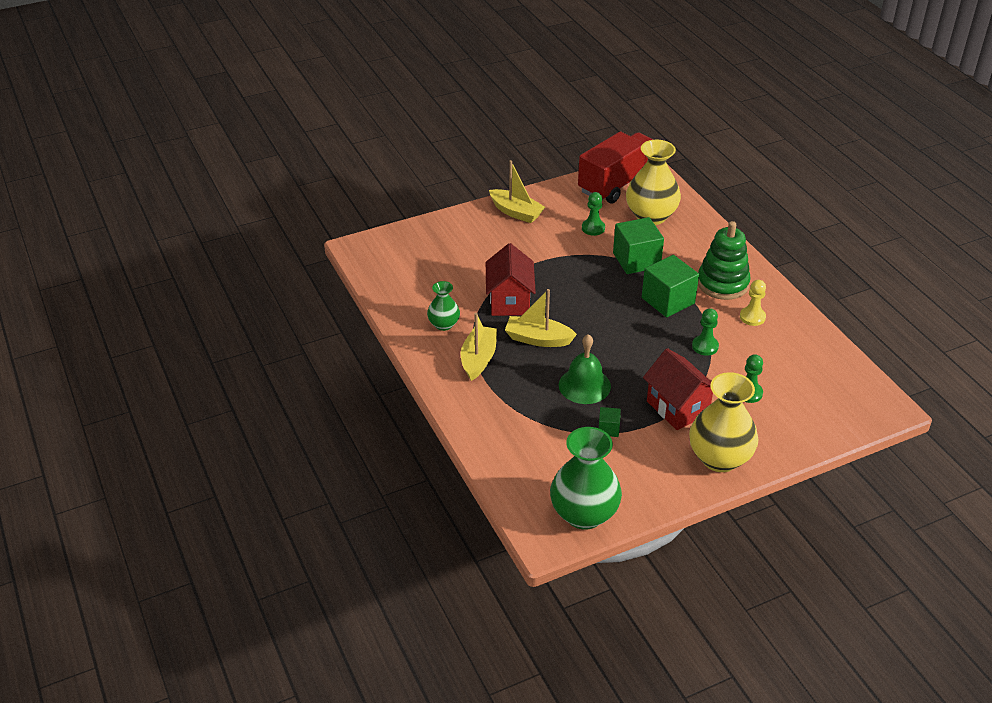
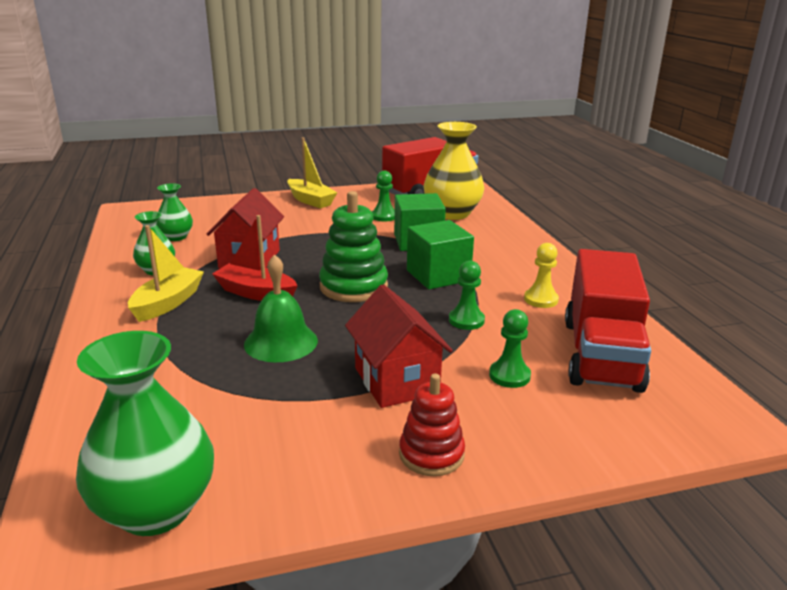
camera: 10 degrees right, 15 degrees down
(429, 281) = (176, 237): none -> green vase
(538, 339) = (256, 293): yellow boat -> red boat
(608, 429) = (280, 394): green cube -> none
(719, 458) = (431, 454): yellow vase -> red stacking toy
(722, 283) = (513, 268): green stacking toy -> green stacking toy (353, 287)
(804, 365) = (601, 354): none -> red truck

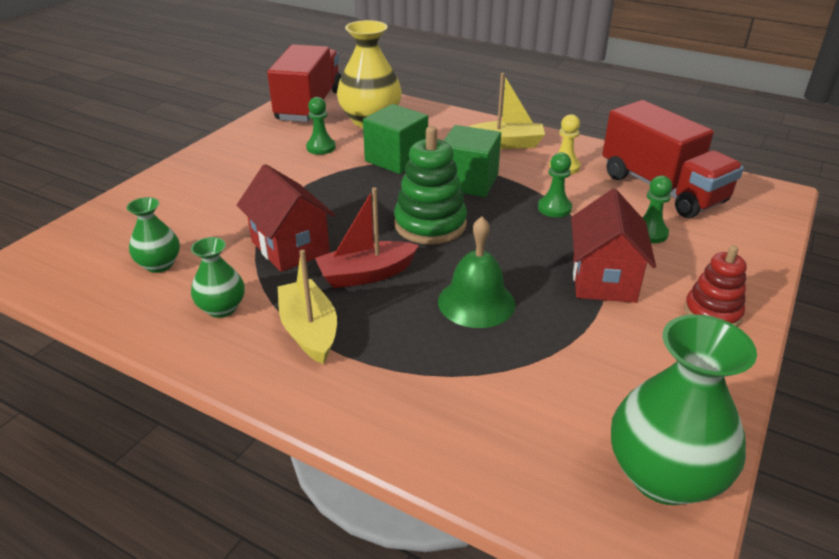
camera: 45 degrees left, 10 degrees up
(310, 200) = (218, 160): yellow boat -> yellow boat (506, 144)
(396, 381) = (603, 279): red house -> red house turned 75 degrees clockwise

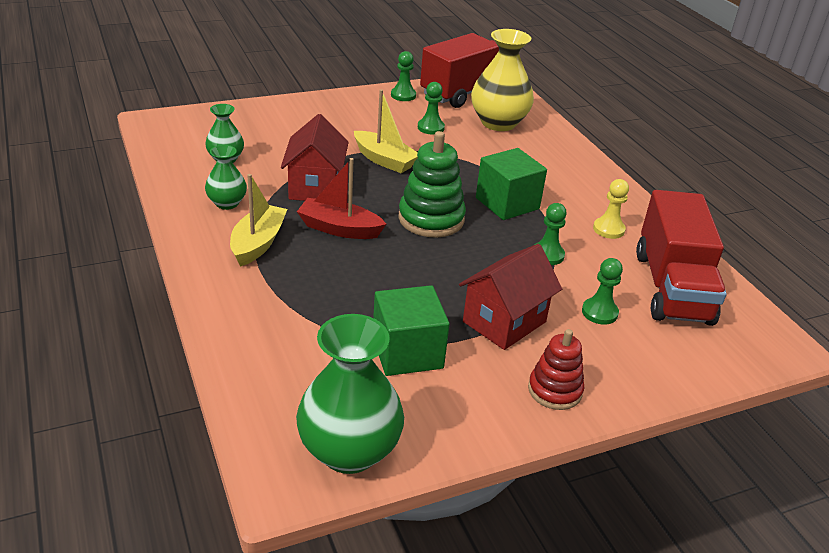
camera: 35 degrees right, 0 degrees up
(258, 130) = (403, 95): none -> green pawn
(396, 159) = (475, 161): green cube -> green cube (407, 352)
(476, 302) = (386, 285): green bell -> none
(506, 144) = (586, 189): yellow boat -> yellow boat (384, 160)

